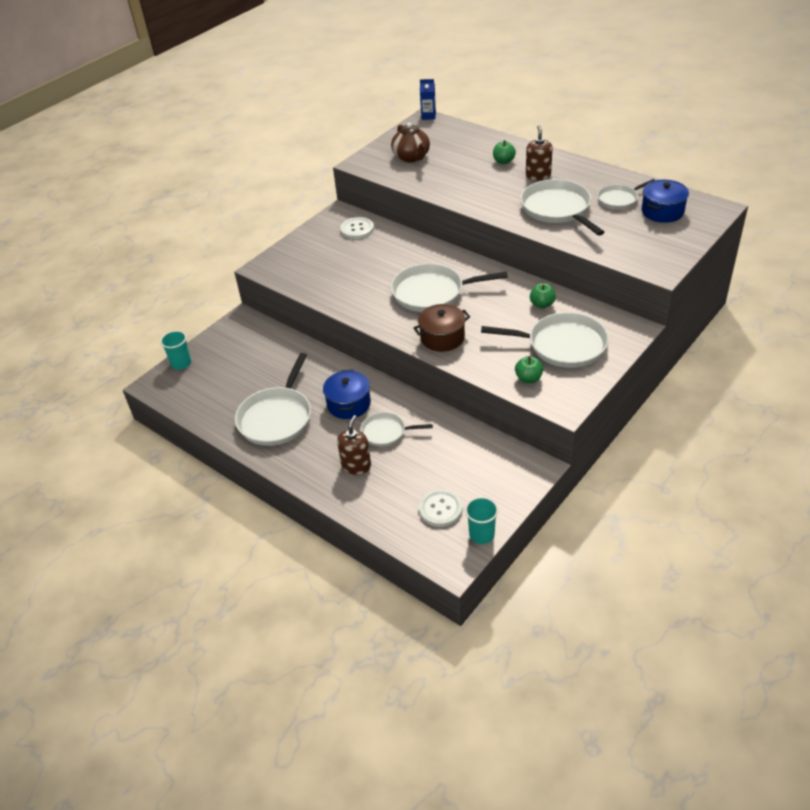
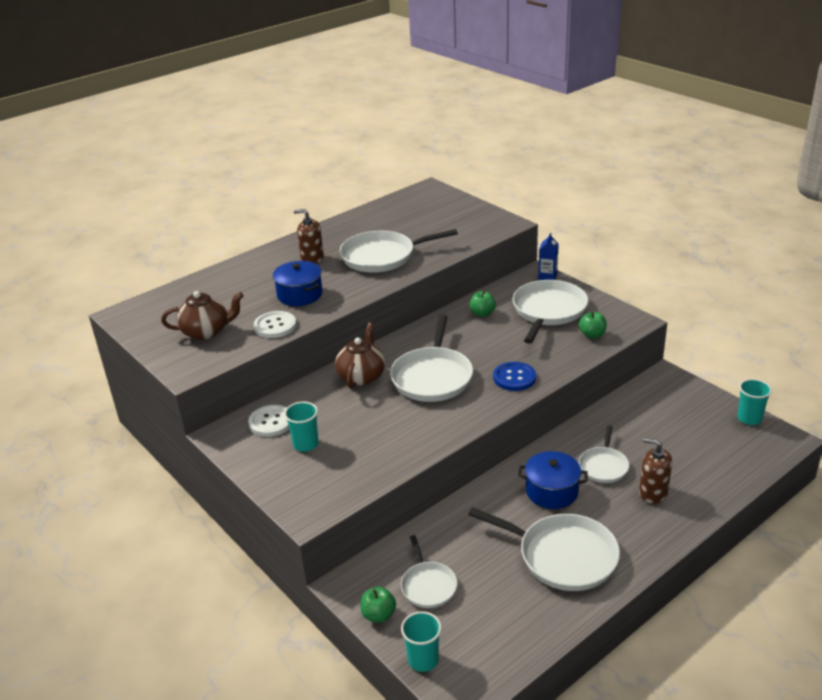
camera: 80 degrees left, 10 degrees down
(334, 250) = (305, 444): none -> turquoise cup
(423, 257) = (362, 376): none -> brown teapot
(428, 116) = (117, 311): blue carton -> blue carton (547, 277)
(440, 509) = (717, 440): white button -> white button (275, 326)
(442, 337) = (514, 378): brown pot -> blue button
(503, 161) = (268, 274): green apple -> green apple (378, 615)
(619, 199) = (385, 225): white pan -> white pan (428, 586)
(662, 211) = (418, 210): blue pot -> blue pot (300, 295)

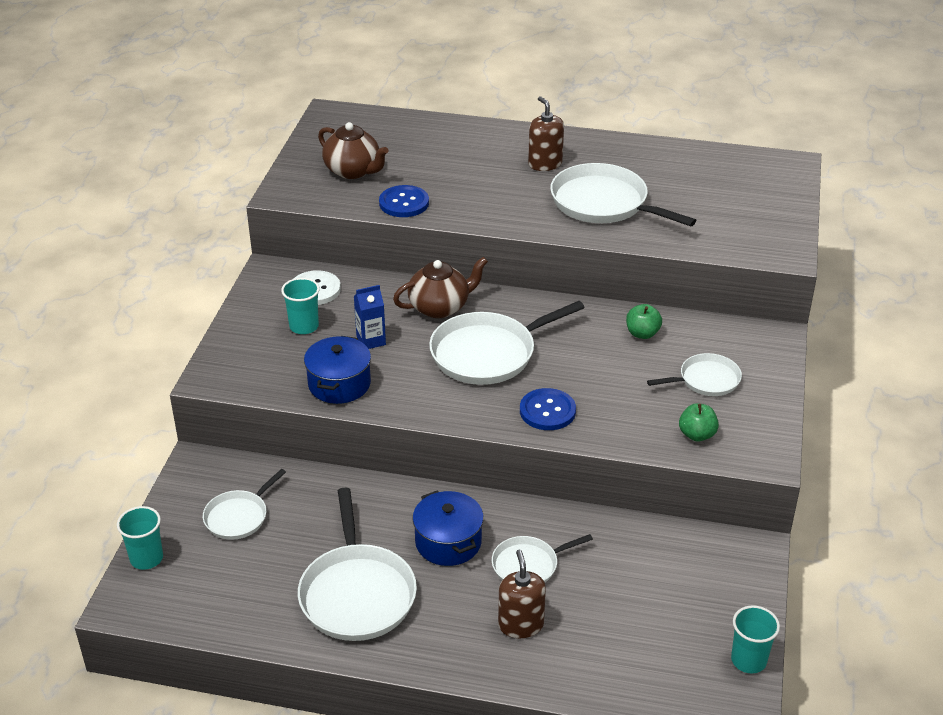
camera: 50 degrees right, 5 degrees up
(275, 326) = (404, 203): white button -> blue button
(300, 295) = (472, 189): blue pot -> blue pot (339, 384)
(378, 615) = (177, 503): green apple -> none
(547, 277) = (778, 348): blue carton -> blue carton (371, 340)
(548, 311) = (706, 380): white pan -> white pan, size x0.57

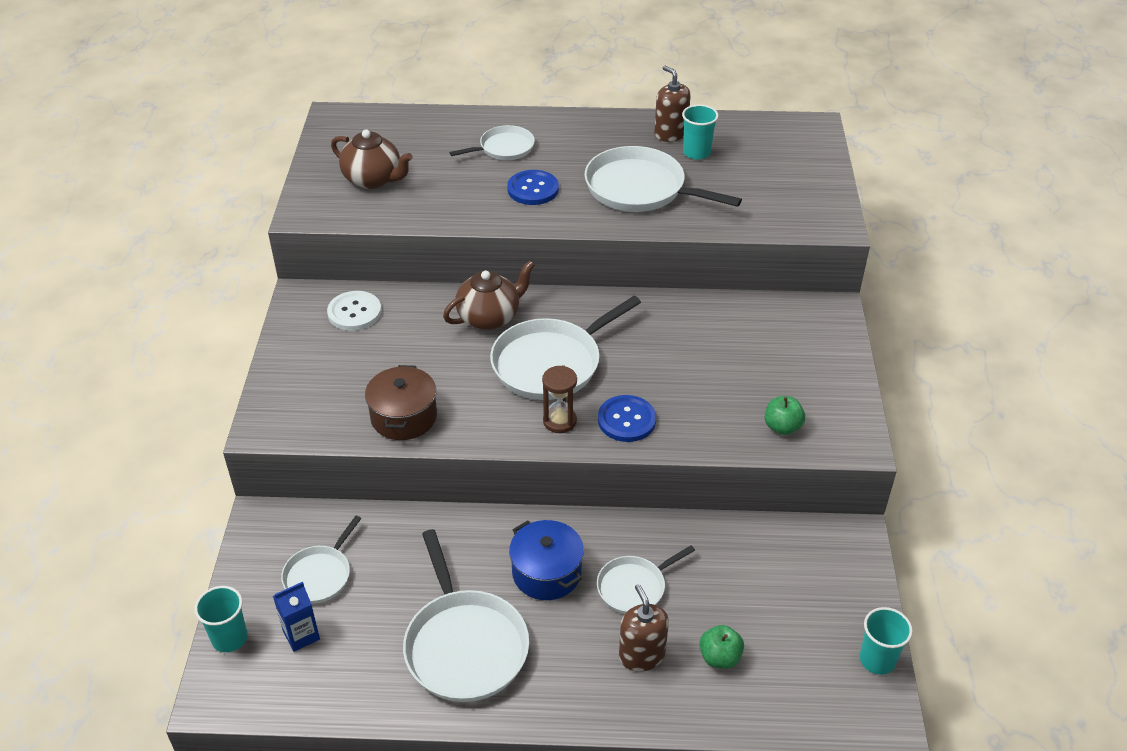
camera: 10 degrees left, 5 degrees up
(304, 326) = (351, 356): turquoise cup -> turquoise cup (696, 152)
(339, 384) = (404, 417): blue pot -> brown pot
(371, 340) = (426, 363): blue carton -> blue carton (301, 635)
(404, 203) = (435, 210): blue button -> blue button (533, 189)
(483, 404) = (559, 421): none -> brown hourglass
(545, 164) = (570, 151): brown soap dispenser -> brown soap dispenser (670, 133)
(642, 333) = (701, 322): green apple -> green apple (719, 657)
(706, 380) = (777, 365): white pan -> white pan (504, 148)

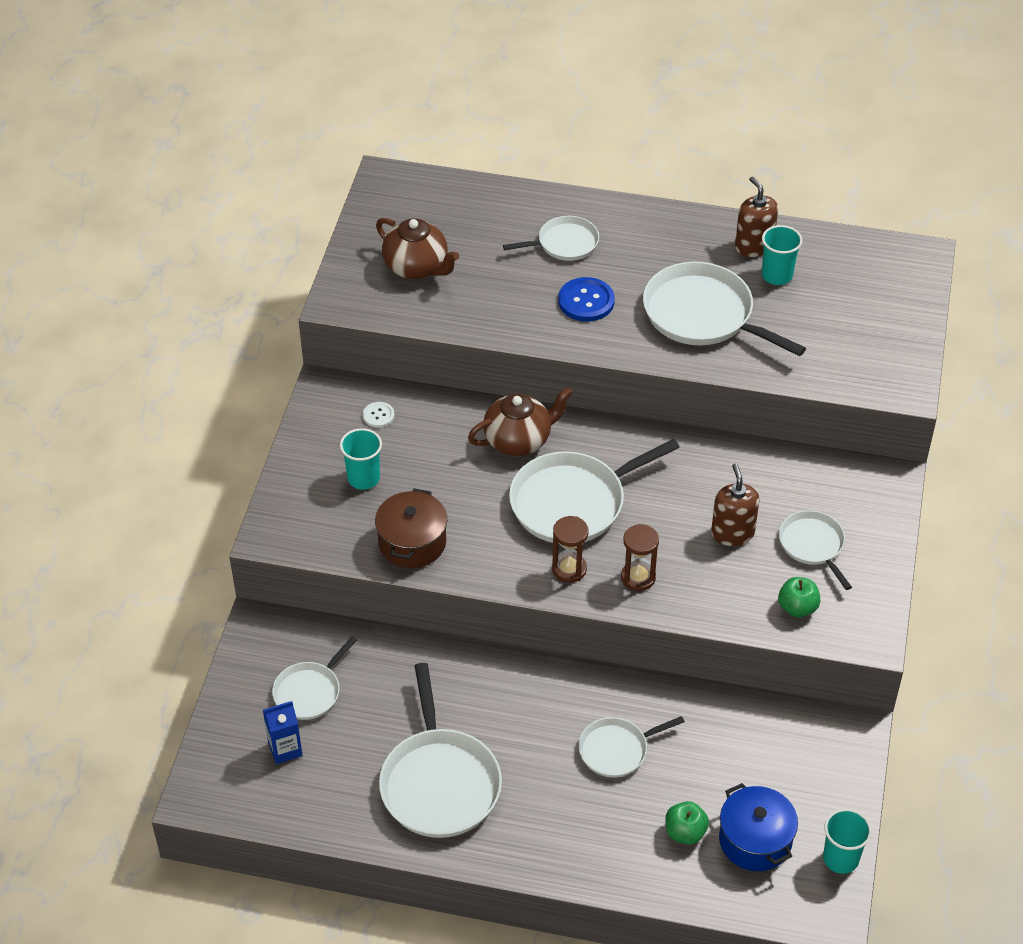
camera: 10 degrees right, 5 degrees up
(229, 638) = (217, 742): turquoise cup -> turquoise cup (363, 478)
(354, 312) = (378, 415): white button -> white button, size x0.56
(546, 573) = (532, 722): blue pot -> blue pot (755, 840)
(626, 420) = (638, 577): blue button -> brown hourglass
(641, 655) = (609, 818): brown soap dispenser -> brown soap dispenser (732, 533)
(780, 371) = (813, 545): none -> white pan

